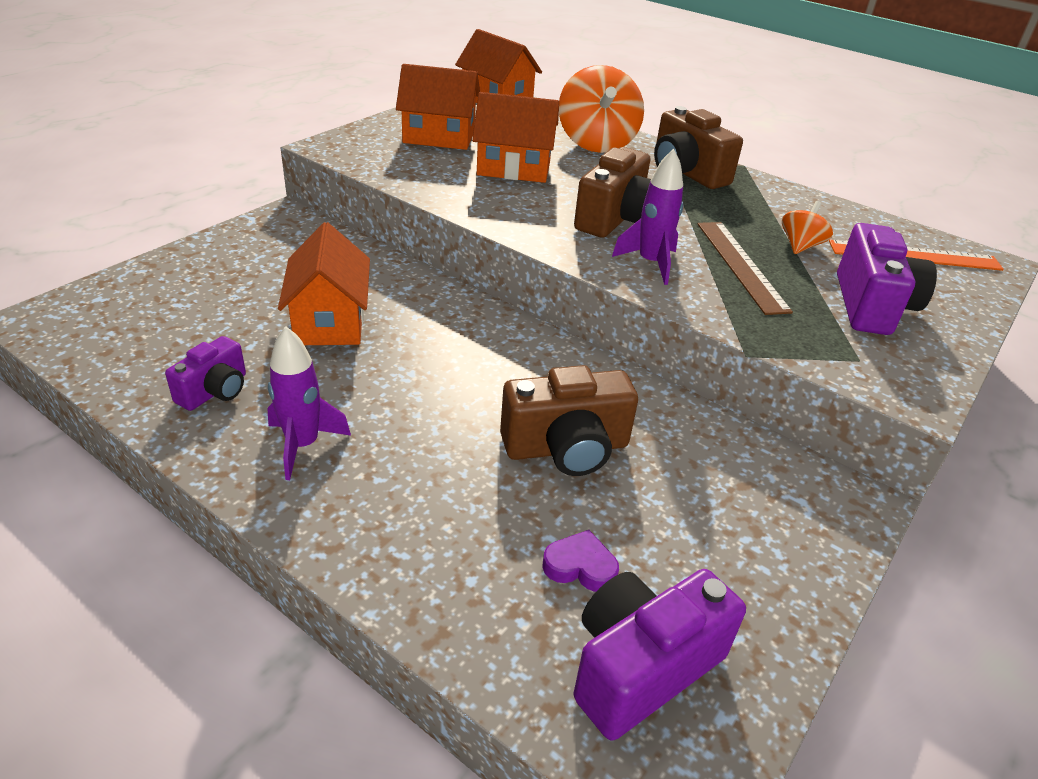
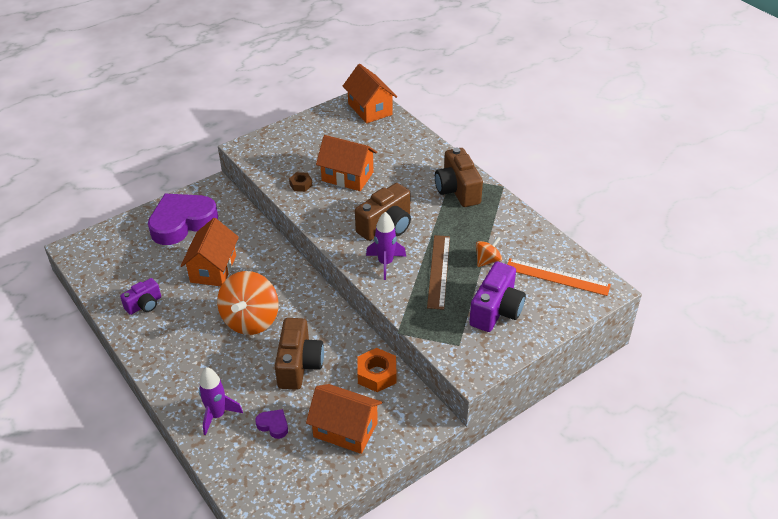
camera: 20 degrees right, 5 degrees up
(245, 263) = (182, 222): none -> purple heart
(303, 445) = (175, 342): purple rocket -> purple rocket (217, 415)
(439, 137) = (315, 144): orange house -> orange house (345, 430)
(446, 181) = (301, 185): none -> brown nut
(566, 448) = (299, 365): brown camera -> brown camera turned 90 degrees counterclockwise
(596, 143) = (414, 157): orange spinning top -> orange spinning top (251, 320)
(641, 667) = (276, 473): purple camera -> none
(713, 442) = (377, 374): none -> orange nut

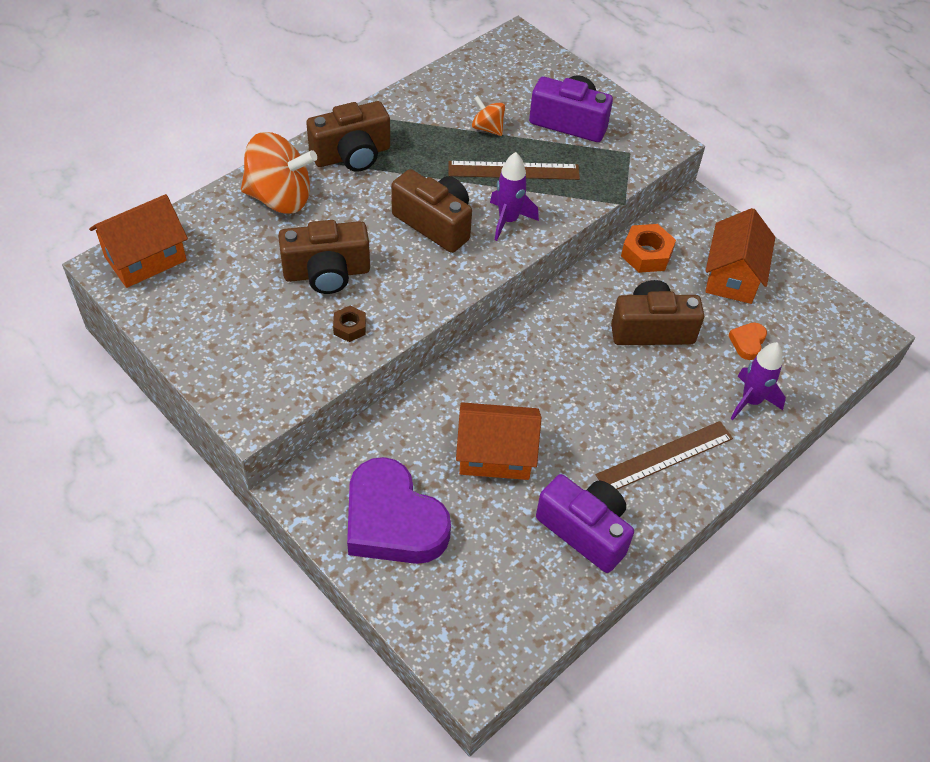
camera: 100 degrees left, 10 degrees up
(144, 305) = (585, 531): purple camera -> purple camera, size x1.64
(185, 354) = (665, 456): none -> brown ruler
(251, 320) = (587, 391): orange spinning top -> orange spinning top (280, 198)
(273, 425) = (747, 342): purple heart -> orange heart
(347, 176) = (327, 273): orange house -> brown camera
(557, 277) = (505, 73): orange ruler -> none

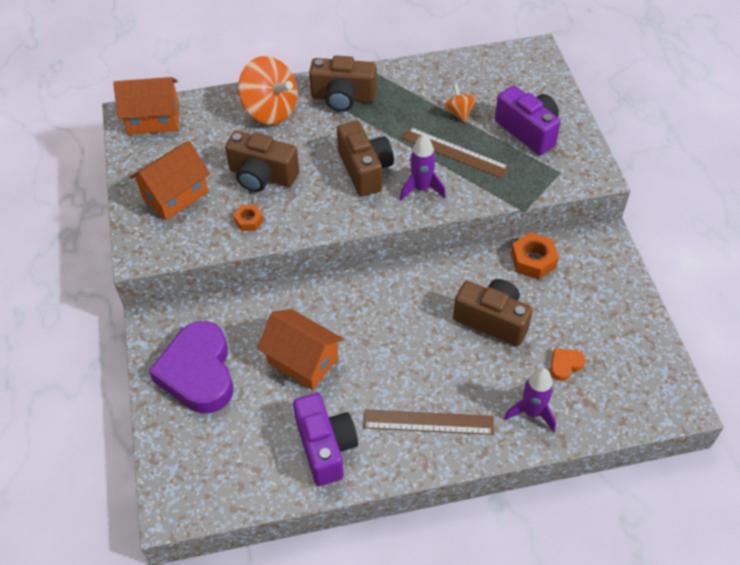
camera: 35 degrees right, 0 degrees up
(349, 327) = (249, 221): brown nut -> orange nut
(732, 276) = (593, 307): orange house -> orange house (175, 195)

